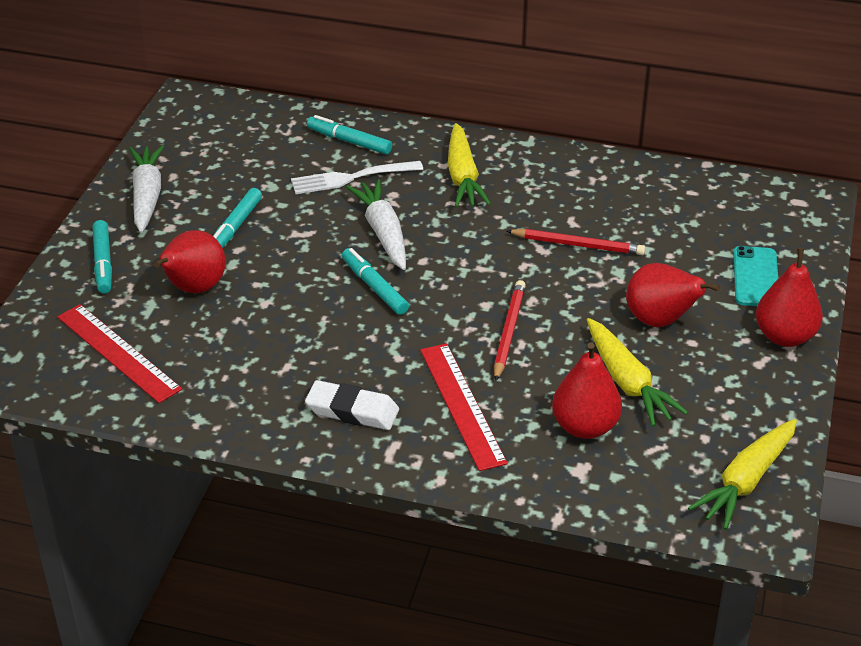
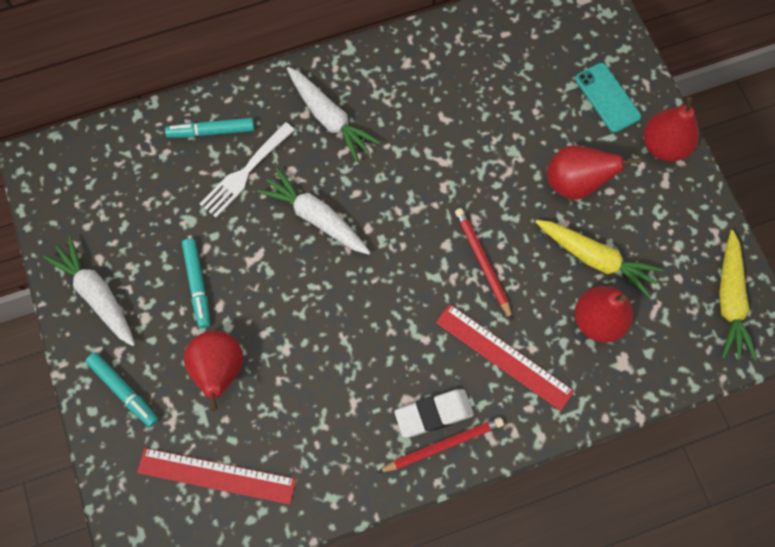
camera: 35 degrees left, 30 degrees up
(374, 287) = (354, 279): turquoise marker -> none
(463, 176) = (329, 118): yellow carrot -> white carrot
(578, 245) = (466, 141): red pencil -> red pencil (443, 445)

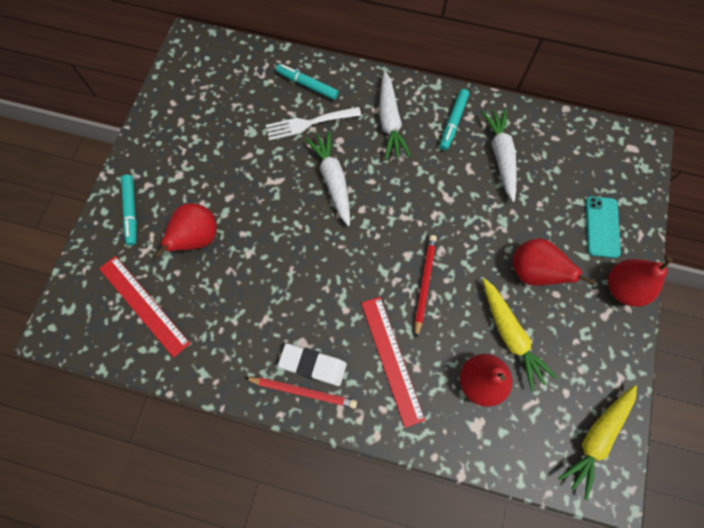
camera: 35 degrees right, 0 degrees up
(97, 295) = (162, 142): white carrot -> white carrot (500, 156)
(197, 285) = (225, 175): turquoise marker -> turquoise marker (453, 122)

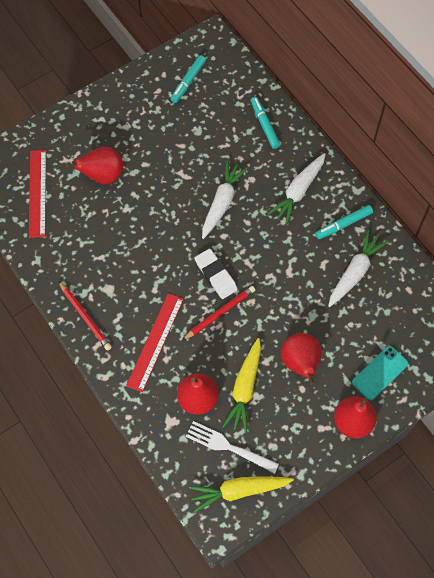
camera: 40 degrees right, 5 degrees down
(131, 212) = (78, 129): turquoise marker -> turquoise marker (188, 82)
(309, 123) = (241, 153): white fork -> white fork (228, 447)
(313, 365) = (104, 306): white eraser -> white eraser (216, 275)

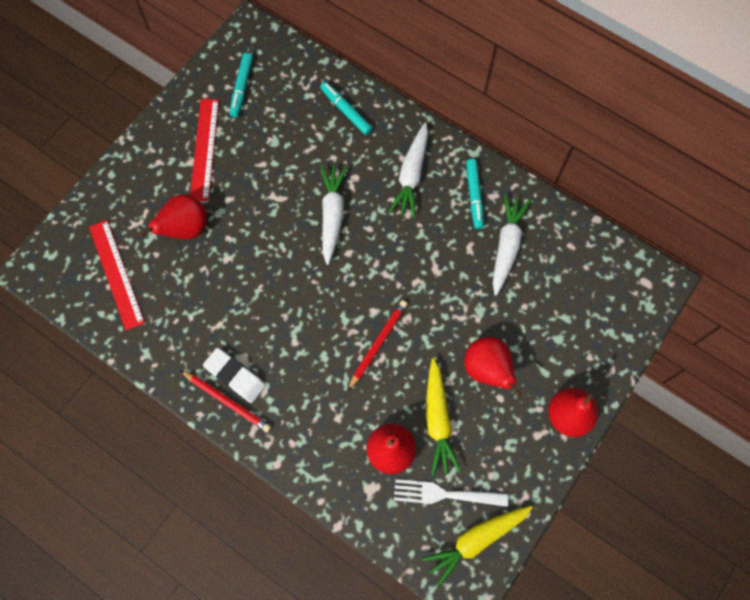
camera: 20 degrees left, 5 degrees up
(155, 342) = (318, 402): red ruler -> red ruler (205, 149)
(216, 275) = (357, 301): white eraser -> white eraser (235, 376)
(343, 224) = (474, 196): turquoise marker -> turquoise marker turned 45 degrees counterclockwise
(380, 373) = (576, 350): turquoise phone -> none

